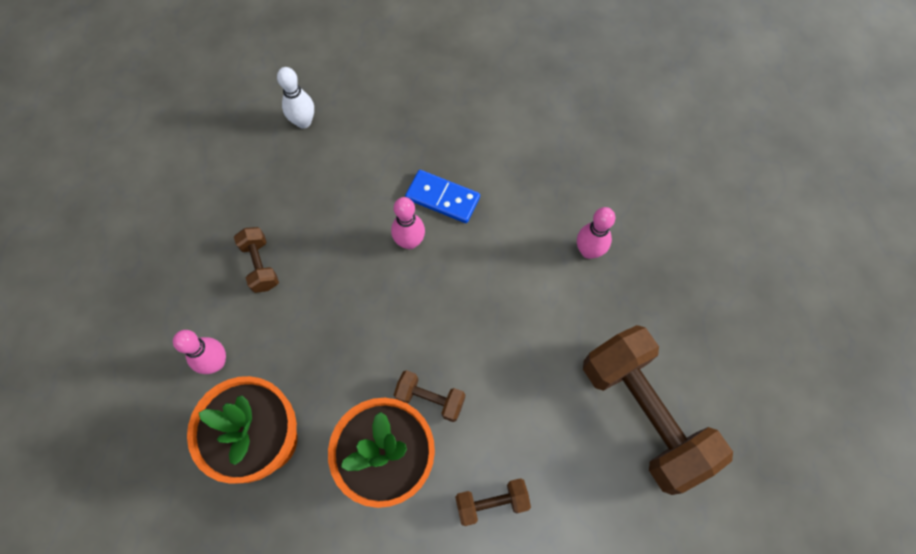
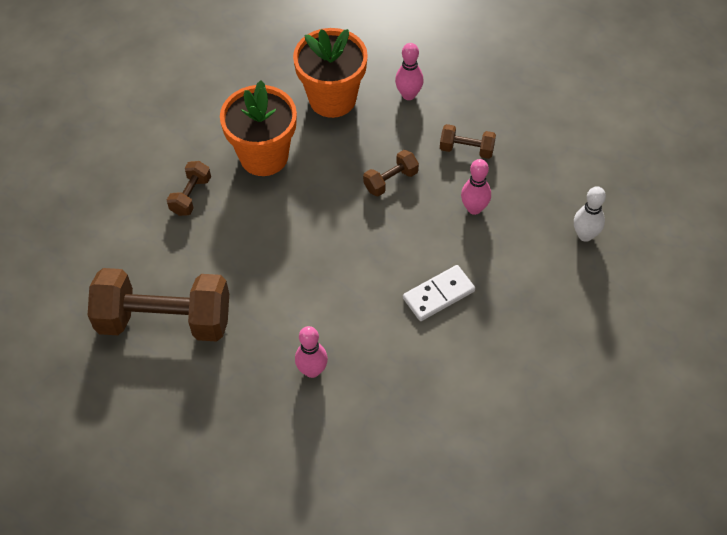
camera: 125 degrees right, 10 degrees down
(409, 242) = (415, 251): pink bowling pin -> pink bowling pin (474, 208)
(430, 399) = (285, 199): brown dumbbell -> brown dumbbell (390, 180)
(442, 198) = (438, 295): blue domino -> white domino

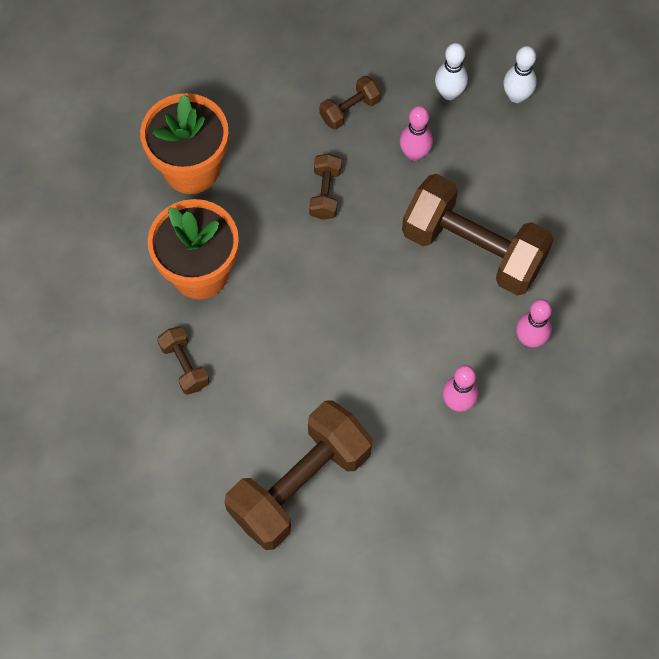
camera: 50 degrees left, 10 degrees up
(408, 95) = (248, 106): pink bowling pin -> pink bowling pin (530, 339)
(438, 295) = (473, 249): white domino -> brown dumbbell
(542, 194) = (449, 93): none -> white bowling pin

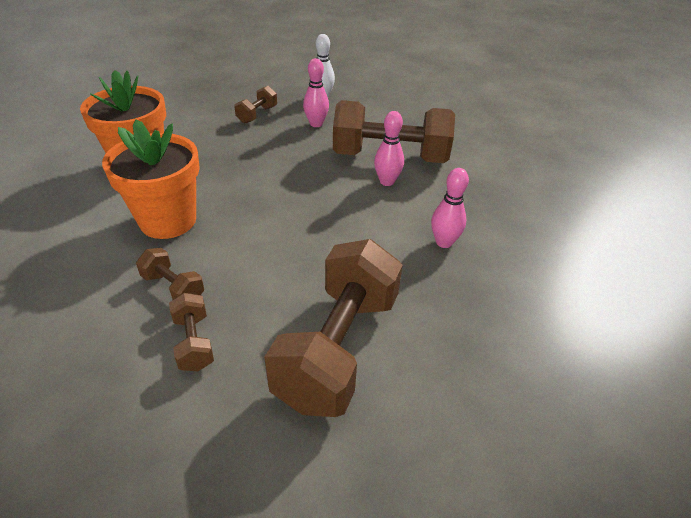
camera: 25 degrees left, 25 degrees down
(325, 193) = (259, 154): brown dumbbell -> brown dumbbell (194, 342)
(516, 96) = (367, 90): white bowling pin -> none
(530, 339) = (468, 191): pink bowling pin -> pink bowling pin (387, 182)

